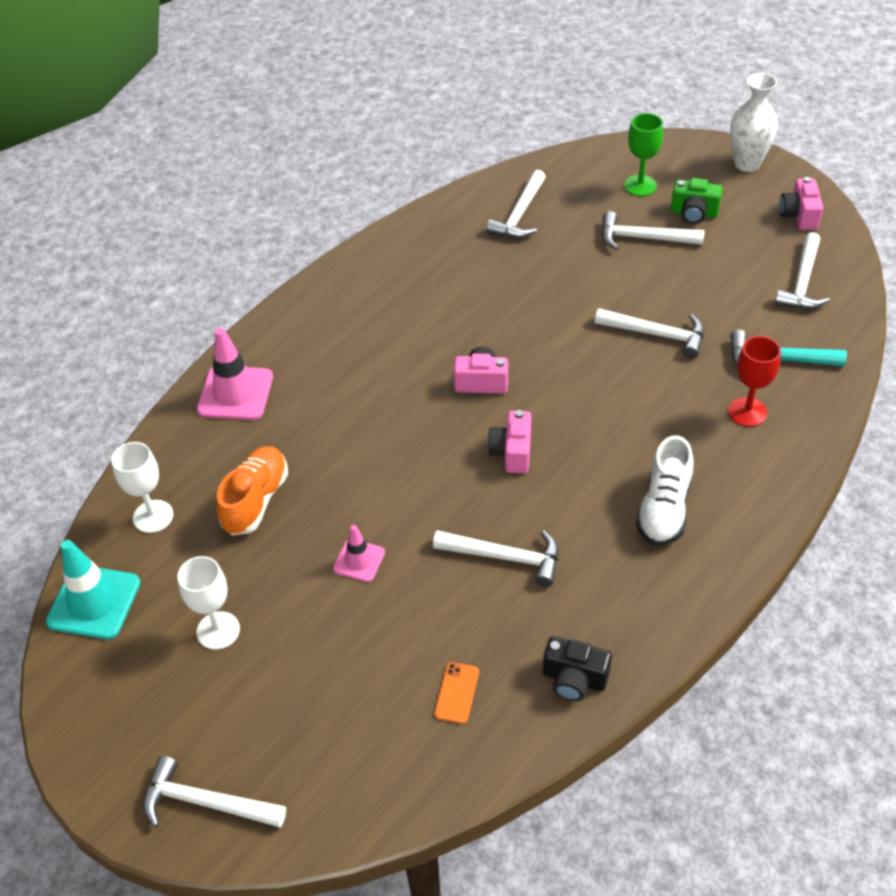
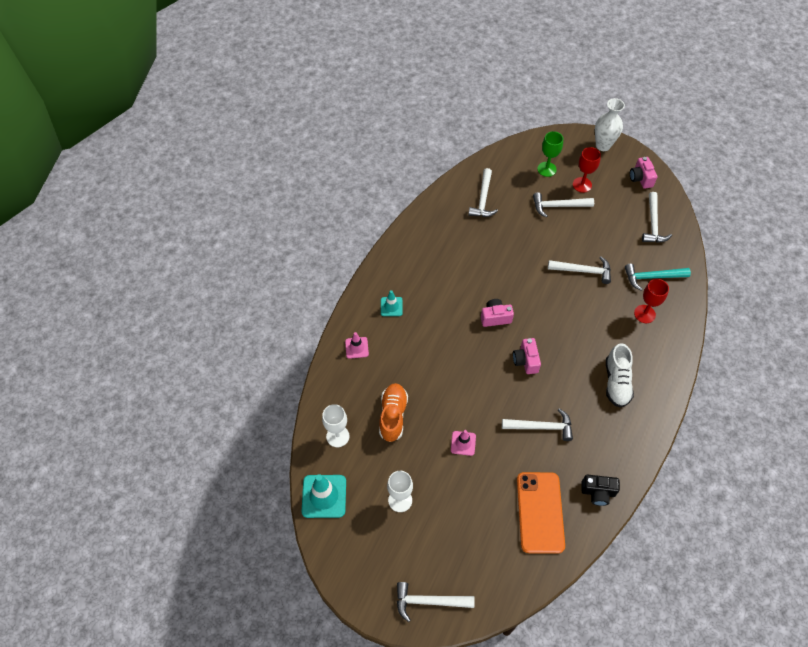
camera: 15 degrees left, 10 degrees up
(235, 393) = (356, 348): pink traffic cone -> pink traffic cone, size x0.57
(314, 343) = (391, 306): none -> turquoise traffic cone
(457, 693) = (540, 512): orange phone -> orange phone, size x2.37
(694, 213) = (582, 185): green camera -> red goblet

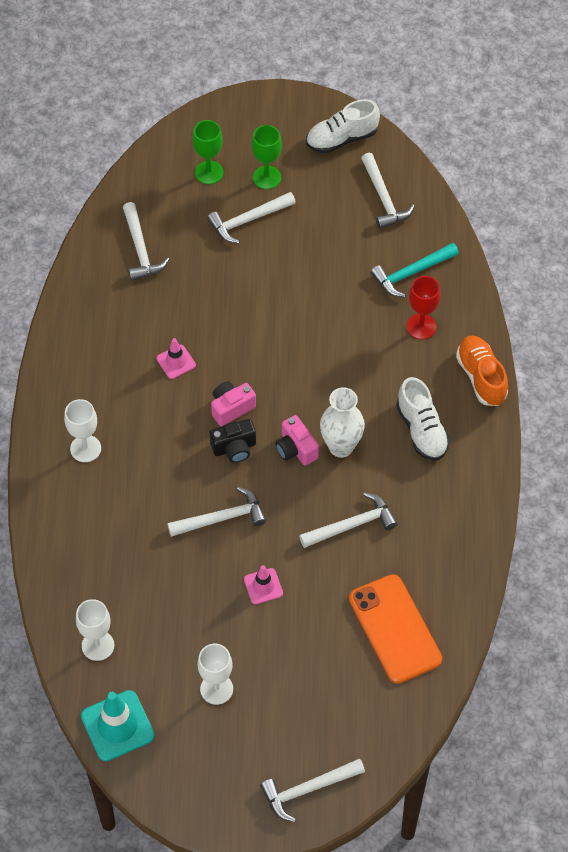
camera: 25 degrees left, 0 degrees up
(356, 348) = (66, 522): pink traffic cone -> pink traffic cone (176, 362)
(391, 306) = (85, 448): turquoise traffic cone -> white goblet
(393, 416) = (157, 590): orange shoe -> orange shoe (481, 377)
(582, 185) = (267, 177): red goblet -> green goblet
(583, 271) = (319, 299): white hammer -> white hammer (222, 518)
(598, 492) = (454, 576): black camera -> black camera (234, 448)
(603, 145) = (271, 109): white vase -> white vase (341, 447)
(640, 178) = (341, 139): pink camera -> white shoe

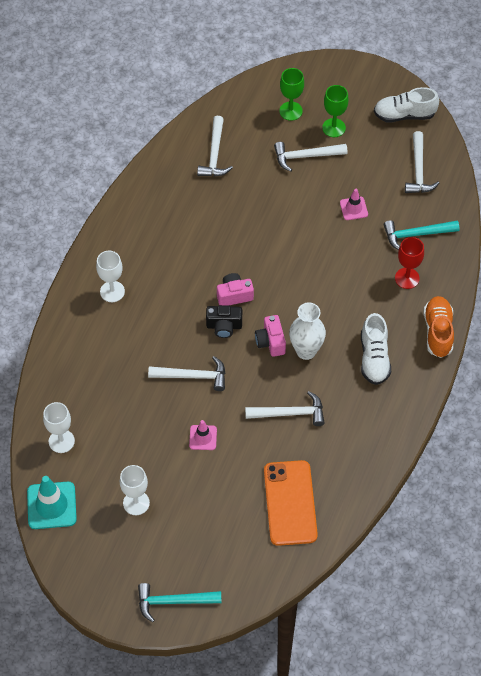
camera: 20 degrees right, 0 degrees up
(176, 362) = (206, 247): pink traffic cone -> pink traffic cone (353, 208)
(308, 790) = (173, 602): white hammer -> turquoise hammer

